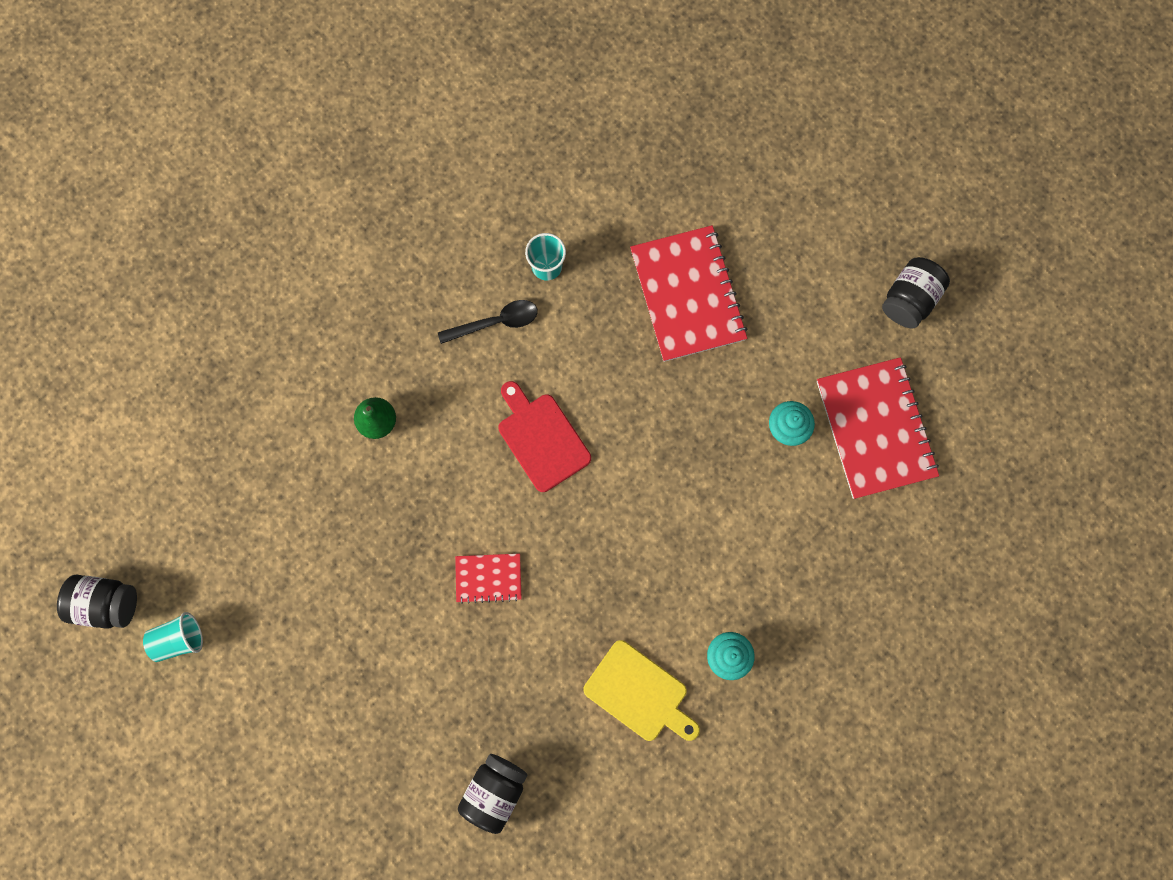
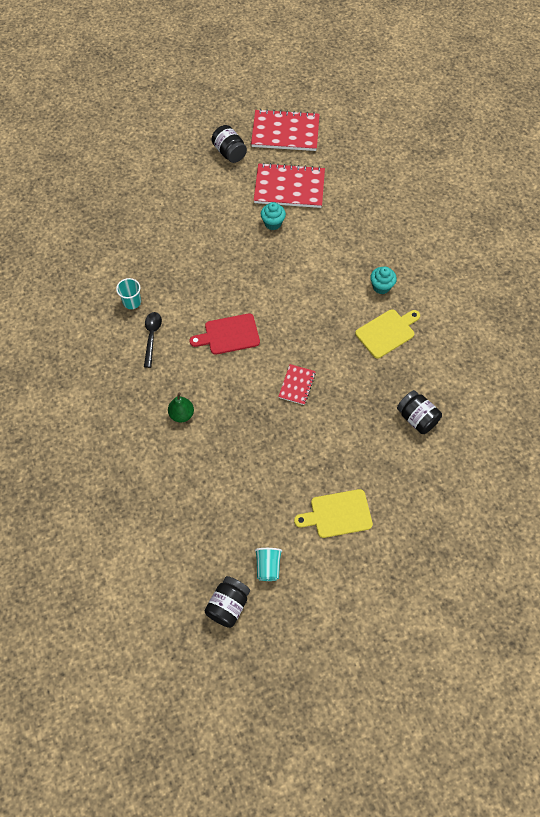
camera: 70 degrees left, 15 degrees down
(291, 715) = (337, 514): none -> yellow cutting board
(687, 295) = (181, 243): red notebook -> red notebook (285, 132)

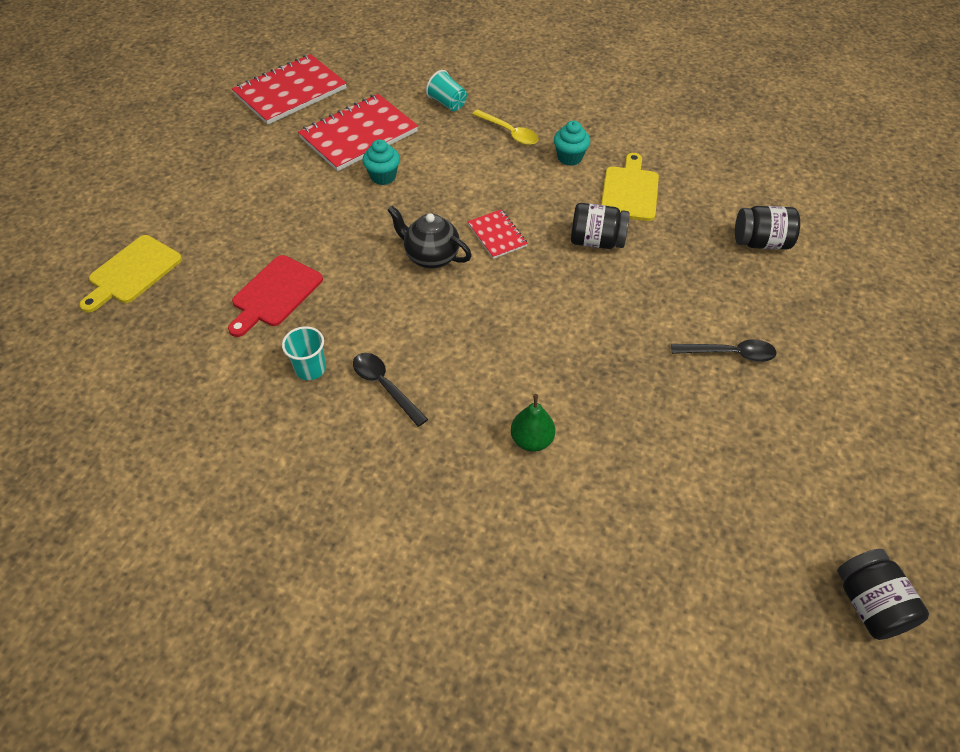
camera: 45 degrees left, 10 degrees down
(229, 152) = (247, 145): black jar -> black jar (596, 241)
(229, 335) = (475, 313): red cutting board -> red cutting board (275, 294)
(243, 288) = (431, 256): none -> black teapot
(268, 567) = (843, 515): turquoise cup -> turquoise cup (447, 103)
(297, 385) = (613, 304): red notebook -> red notebook (497, 235)
(319, 457) = (730, 353): none -> black spoon
(337, 514) = (825, 392): yellow cutting board -> yellow cutting board (132, 272)
(368, 246) = (509, 133): none -> yellow spoon

